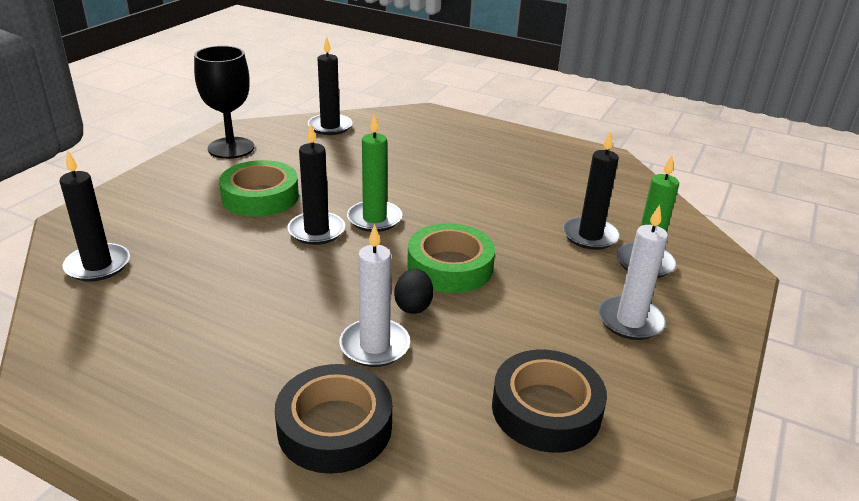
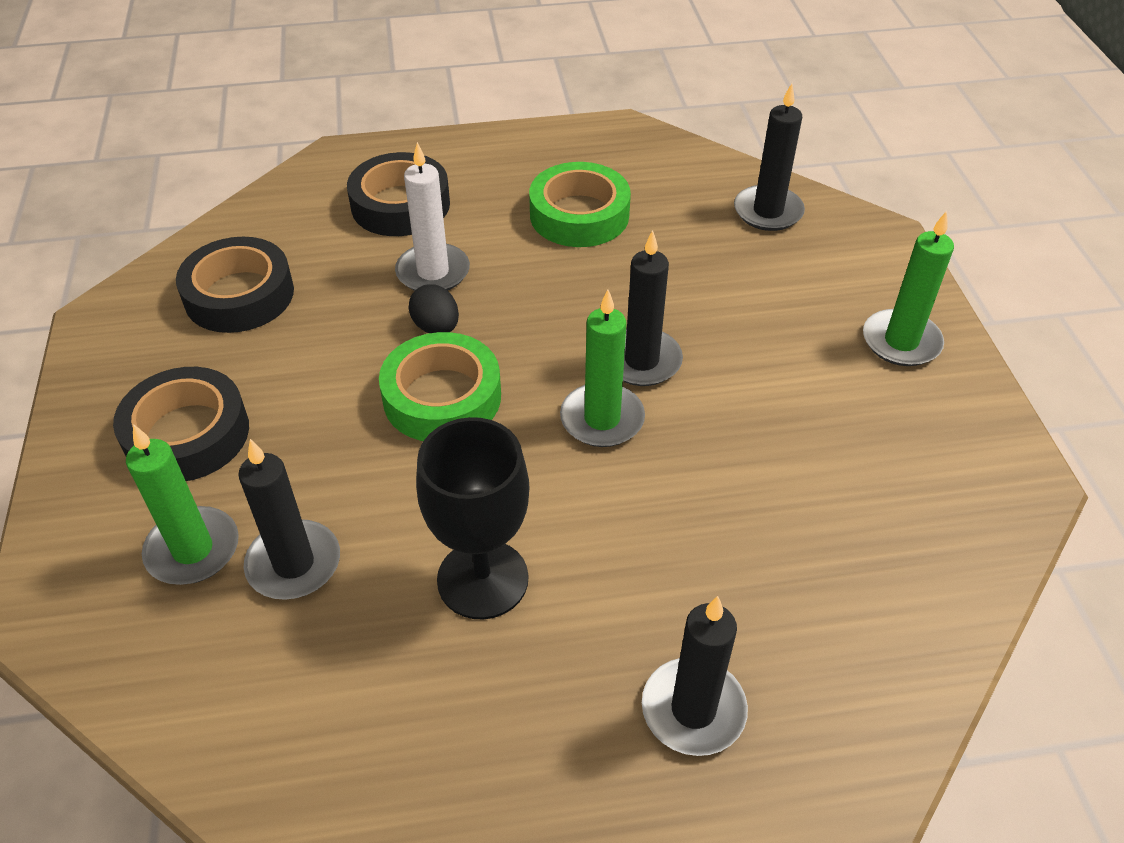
camera: 145 degrees right, 15 degrees up
(180, 179) = (901, 341): none -> green candle
(231, 148) = (955, 434): black goblet -> black goblet (482, 579)
(260, 196) = (775, 372): green tape -> green tape (579, 215)
(330, 127) = (927, 592): black candle -> black candle (693, 709)
(630, 321) = (187, 434): white candle -> black tape

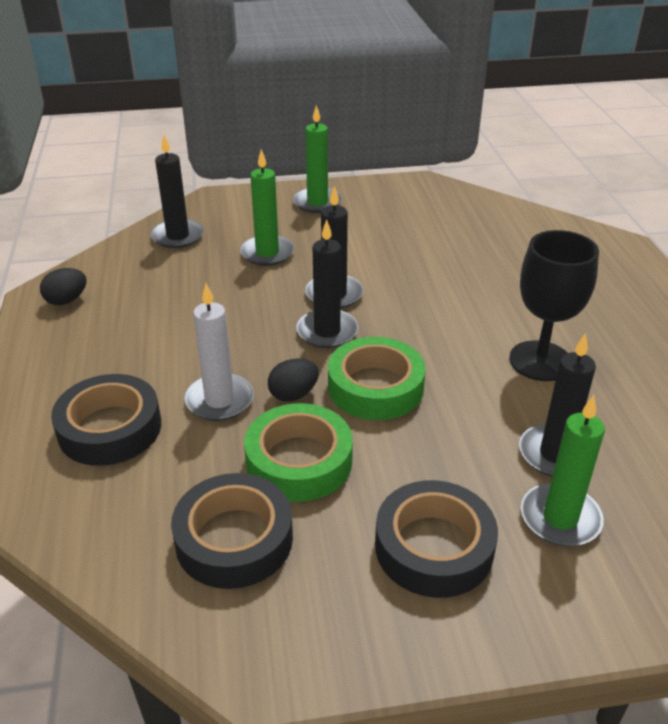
camera: 90 degrees left, 10 degrees down
(579, 215) = (158, 320): green tape -> green tape (299, 461)
(602, 419) = (391, 312): green candle -> green candle (267, 253)
(615, 148) = (66, 300): none -> black egg
(693, 709) = (600, 286): black candle -> black candle (327, 331)

